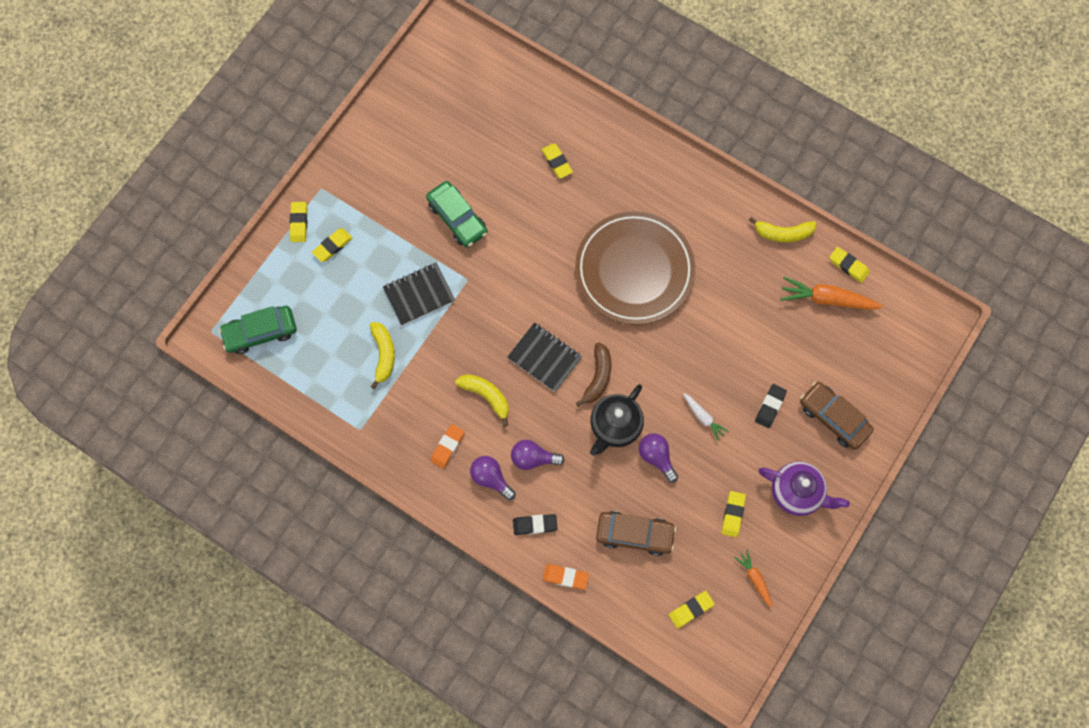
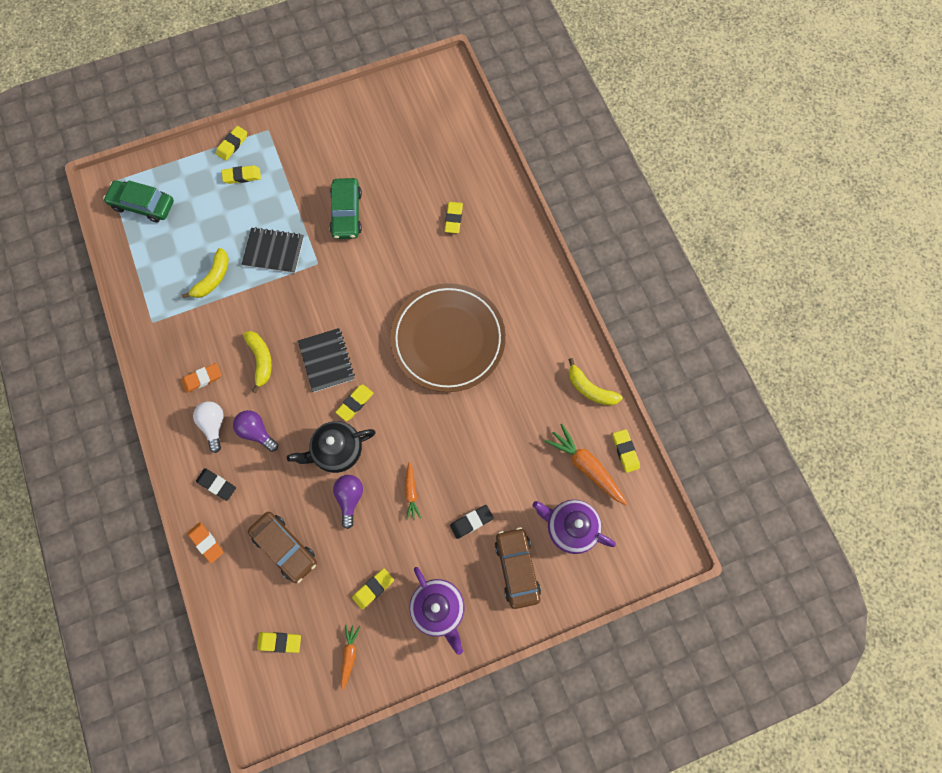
camera: 35 degrees right, 0 degrees up
(491, 478) = (214, 425): purple light bulb -> white light bulb
(598, 377) = (355, 403): brown banana -> yellow eraser
(703, 417) = (411, 492): white carrot -> orange carrot
(851, 356) = (570, 527): none -> purple teapot

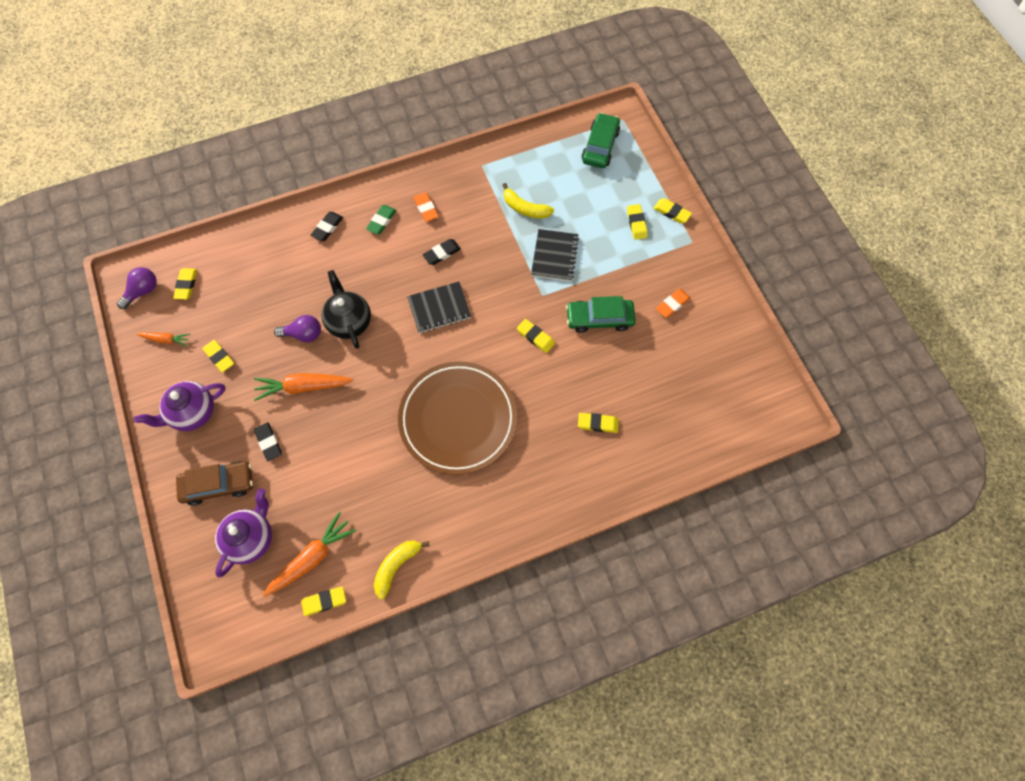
camera: 90 degrees right, 5 degrees down
(206, 542) = (278, 224): orange eraser -> orange eraser (672, 304)
(214, 425) = (381, 221): white light bulb -> green eraser
(257, 432) = (373, 255): purple light bulb -> purple light bulb (143, 291)
(261, 360) = (442, 253): yellow banana -> black eraser
(285, 547) = (265, 284): brown car -> none
(355, 403) = (395, 335): yellow eraser -> yellow eraser (535, 337)
(411, 492) = (303, 387): orange carrot -> orange carrot, size x1.77

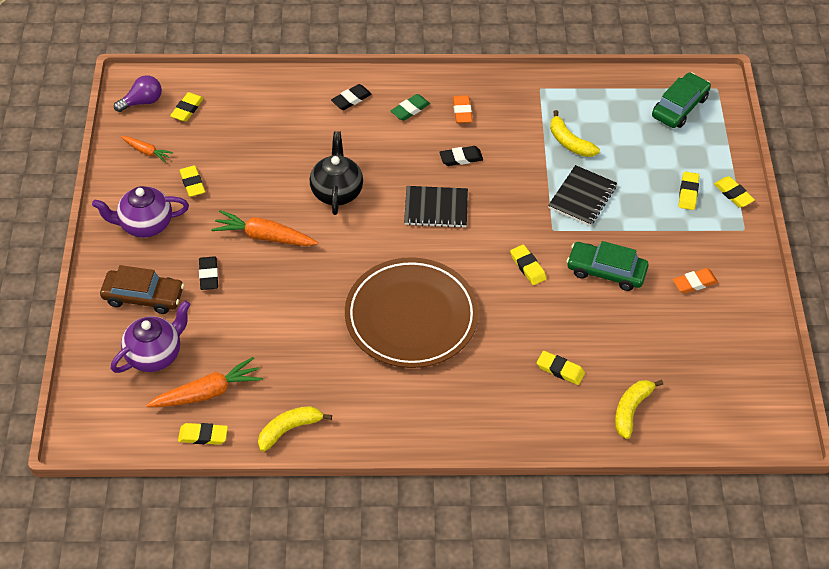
camera: 20 degrees right, 15 degrees down
(303, 334) = (285, 189): purple light bulb -> none
(667, 439) = (631, 410): none -> yellow banana

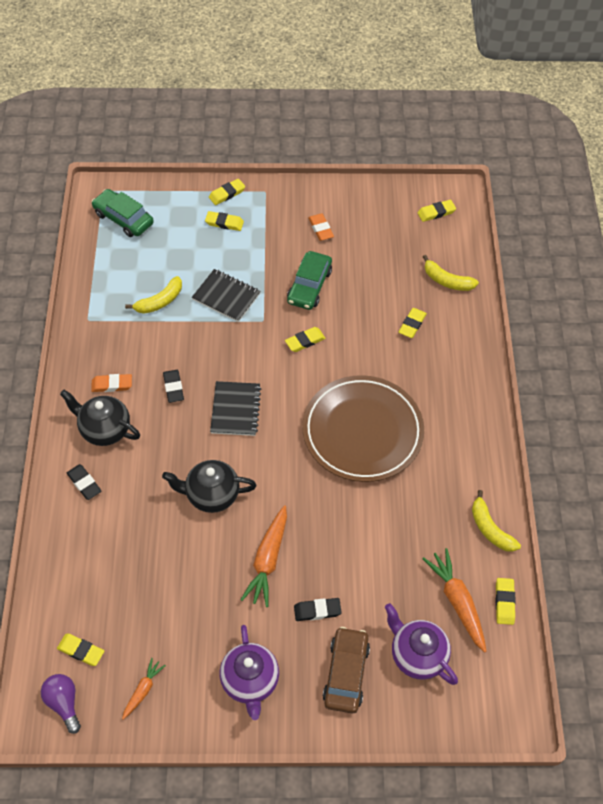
camera: 90 degrees left, 5 degrees up
(192, 183) = (193, 636): yellow eraser -> yellow eraser (436, 212)
(410, 109) = (104, 429): green eraser -> black teapot

